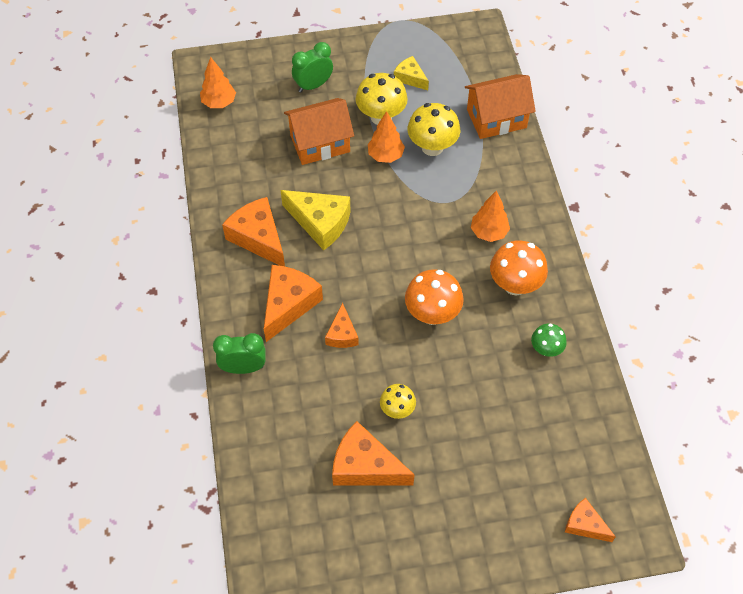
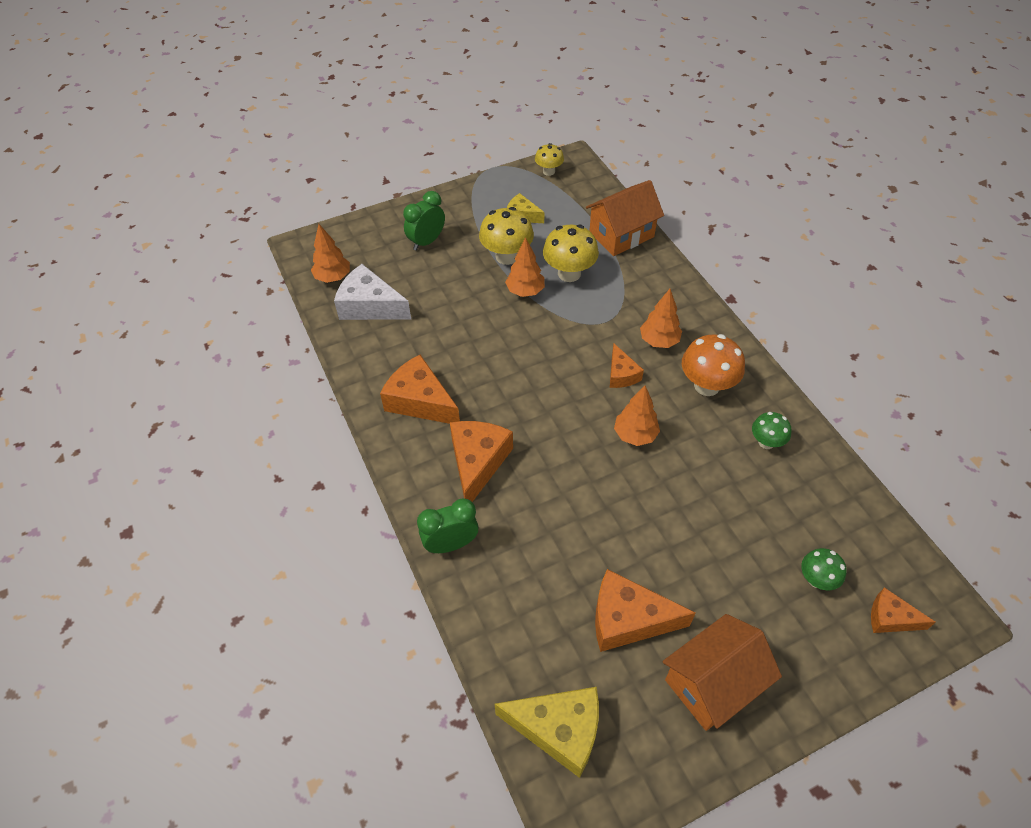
camera: 15 degrees left, 5 degrees down
(243, 138) = (370, 306): none -> white cheese
(320, 143) = (453, 294): orange house -> orange house (712, 683)
(320, 223) = (482, 371): yellow cheese -> yellow cheese (559, 730)
(342, 334) = (547, 480): orange cheese -> orange cheese (621, 374)
(397, 409) = (638, 546): yellow mushroom -> yellow mushroom (549, 171)
(432, 314) = (635, 435): orange mushroom -> orange tree
(536, 477) = (816, 579): none -> green mushroom

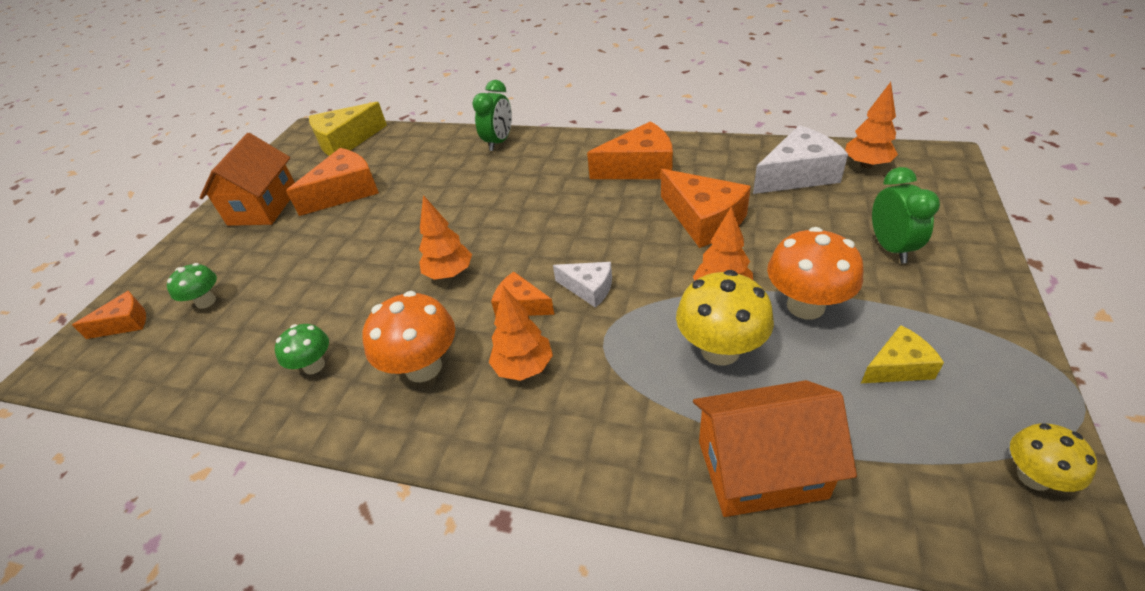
camera: 135 degrees right, 10 degrees down
(477, 462) = (544, 175): orange cheese -> orange cheese (703, 220)
(506, 256) = (805, 306): yellow mushroom -> orange mushroom
(577, 350) = (589, 288): none -> white cheese
(621, 235) = (761, 469): orange house -> orange house turned 75 degrees clockwise

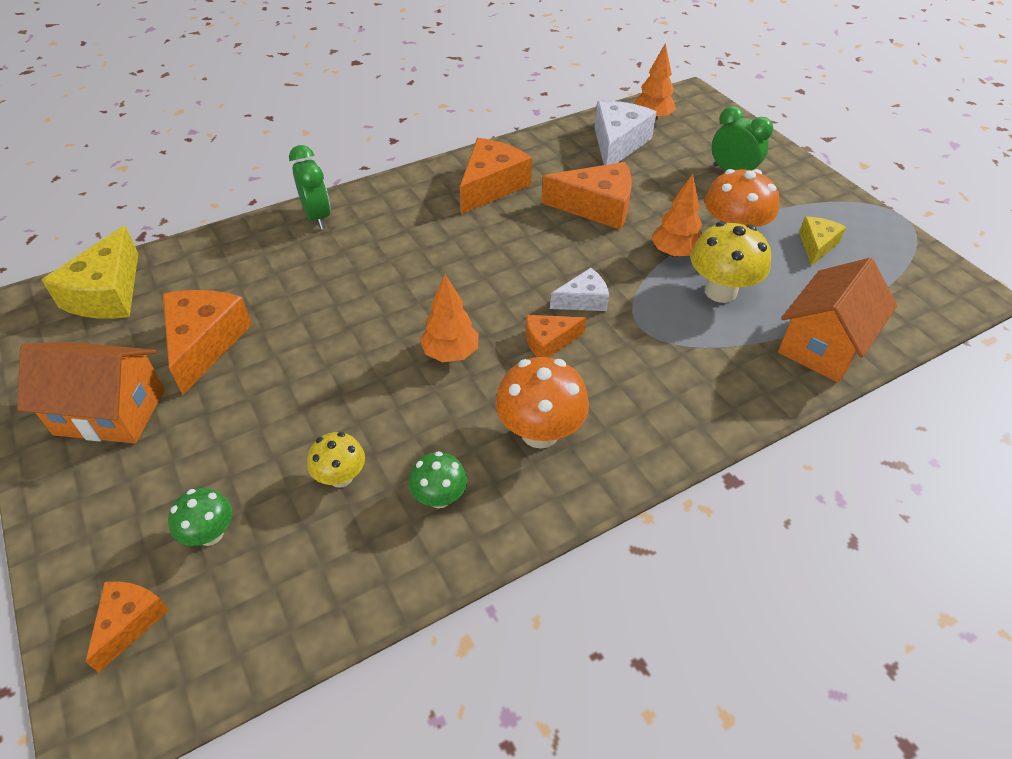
camera: 50 degrees left, 5 degrees up
(263, 207) = (110, 412): orange house -> orange house turned 45 degrees counterclockwise
(524, 367) = (615, 382): orange tree -> none
(1034, 477) = (926, 267): yellow mushroom -> yellow mushroom (341, 477)

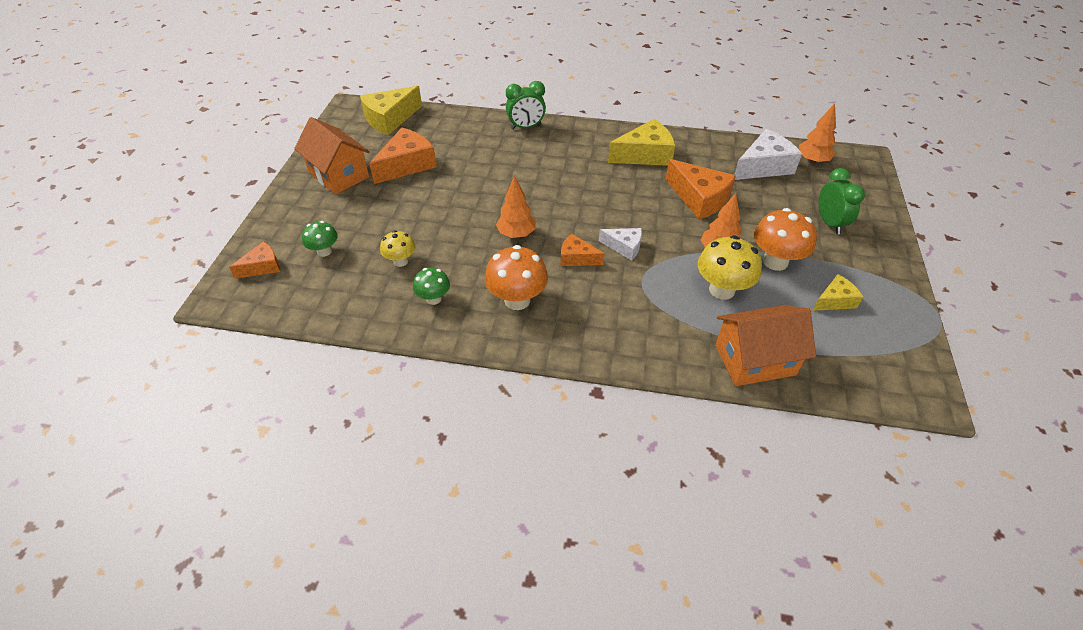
camera: 40 degrees right, 0 degrees up
(317, 217) = (526, 127): green clock -> green clock turned 60 degrees clockwise
(491, 186) = (645, 155): orange cheese -> yellow cheese

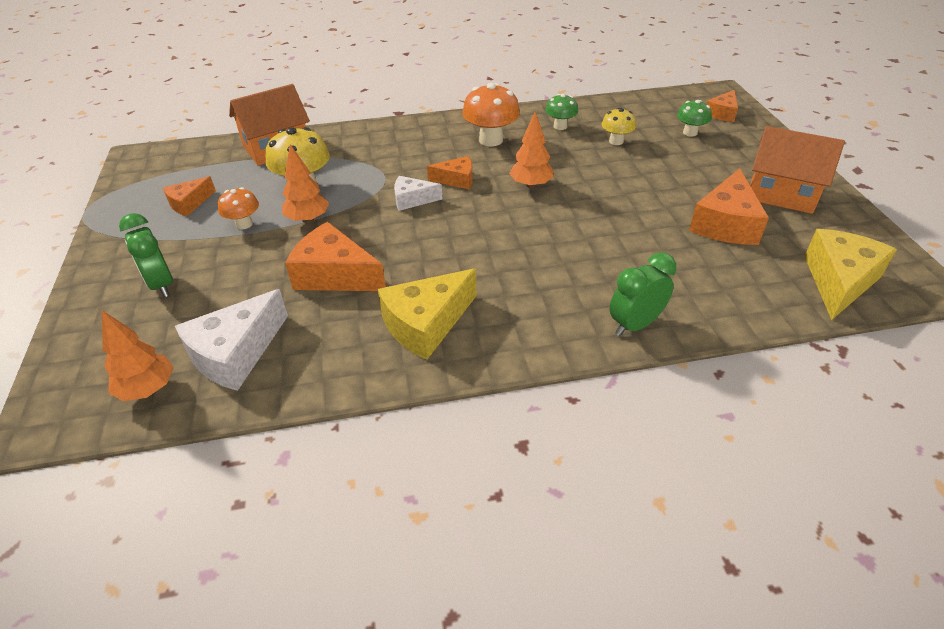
camera: 160 degrees right, 5 degrees down
(775, 261) = (244, 224): orange mushroom -> orange mushroom, size x0.59
(834, 300) = (189, 203): yellow cheese -> orange cheese

